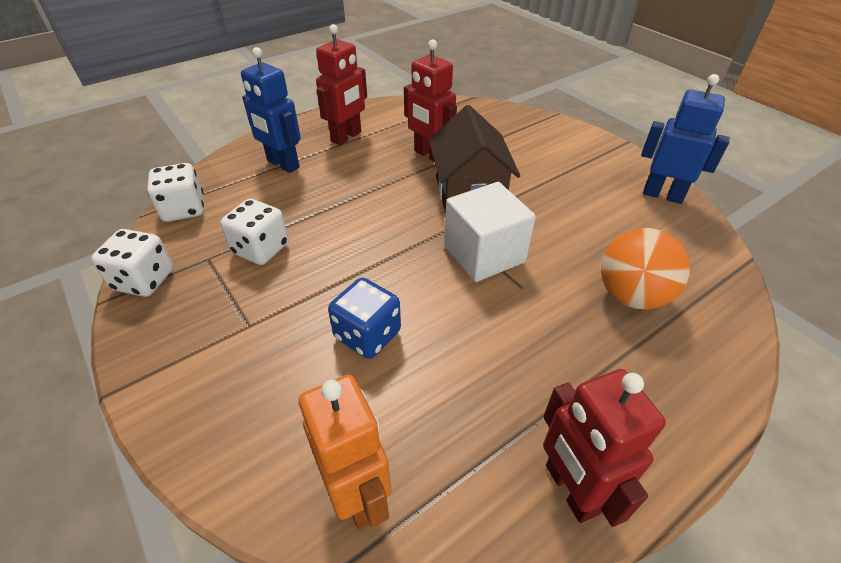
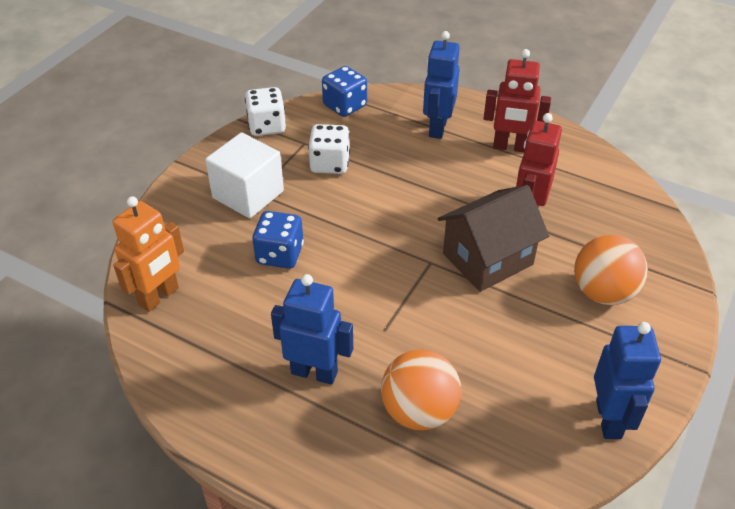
camera: 65 degrees right, 0 degrees up
(184, 209) = (345, 106): white dice -> blue dice
(484, 254) = (408, 294): white cube -> white cube (248, 194)
(538, 153) = (603, 292): none -> orange ball
(558, 359) = (314, 372): none -> blue robot
(570, 489) = (204, 402): red robot -> none

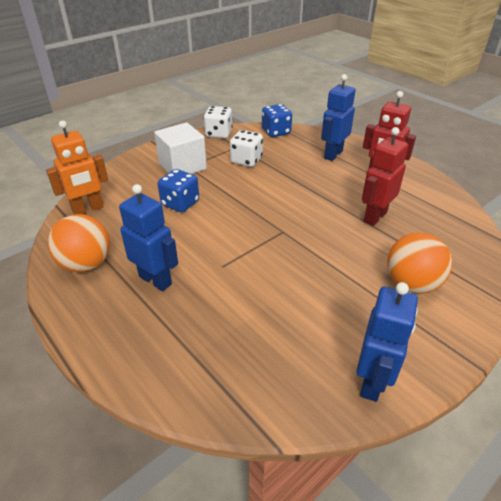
camera: 20 degrees right, 5 degrees down
(419, 411) = (215, 328): orange ball -> orange ball (86, 264)
(488, 259) = (327, 239): brown house -> none

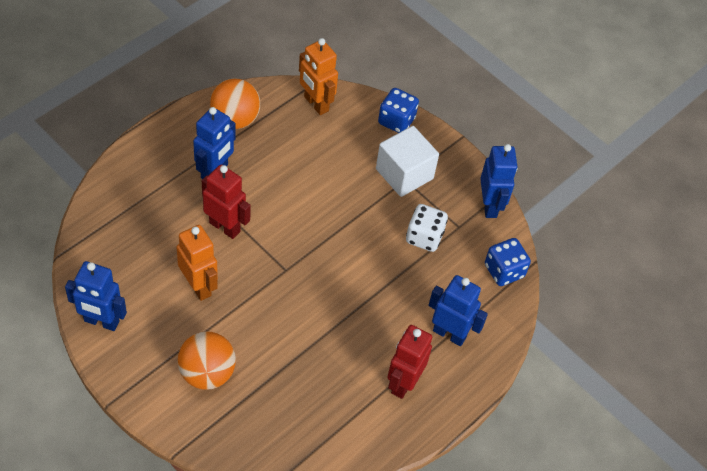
camera: 80 degrees right, 15 degrees up
(180, 203) = (330, 178): blue dice -> blue dice (396, 121)
(218, 134) = (490, 205): white dice -> blue robot
(308, 291) = (199, 286): none -> orange robot
(375, 217) = (314, 360): red robot -> red robot (225, 227)

